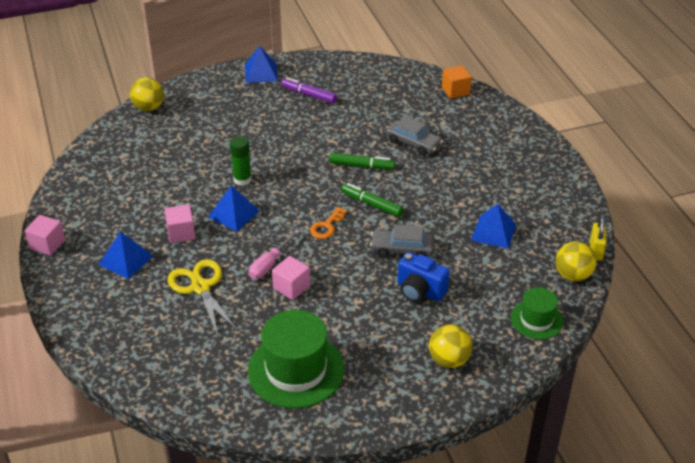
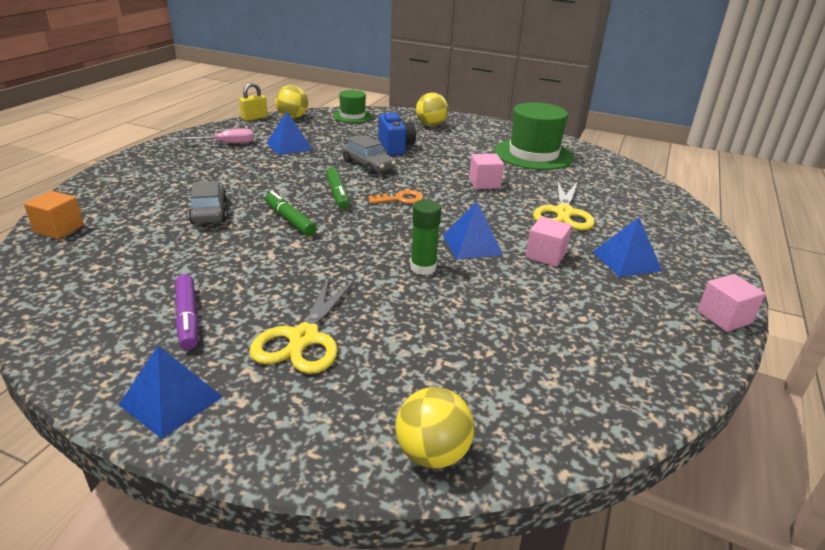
camera: 140 degrees left, 10 degrees down
(248, 115) = (304, 338): none -> yellow scissors
(270, 264) = (484, 200): pink screwdriver -> pink screwdriver (227, 143)

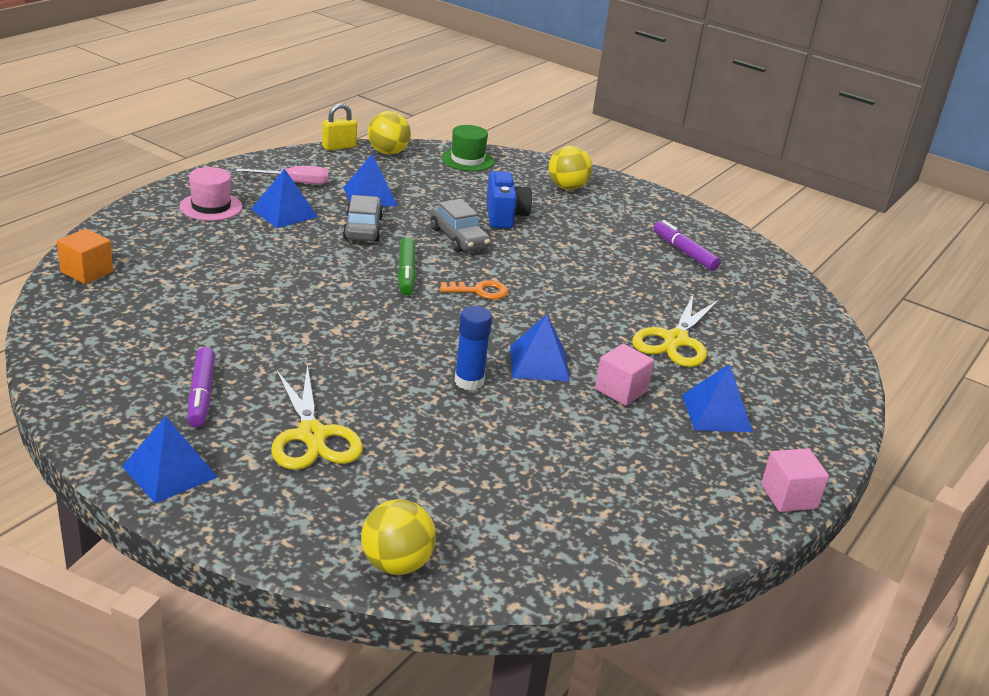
camera: 10 degrees right, 0 degrees up
(162, 167) = (211, 207): none -> pink hat
(209, 212) = (251, 275): grey car -> grey car (363, 228)
(224, 164) = (284, 213): none -> blue pyramid
(290, 220) = (339, 299): green marker -> none
(304, 338) = (312, 435): yellow scissors -> yellow scissors turned 45 degrees counterclockwise
(423, 268) = (469, 381): green glue stick -> blue glue stick
(484, 183) = (595, 285): pink cube -> none
(533, 154) = (684, 252): green hat -> purple marker

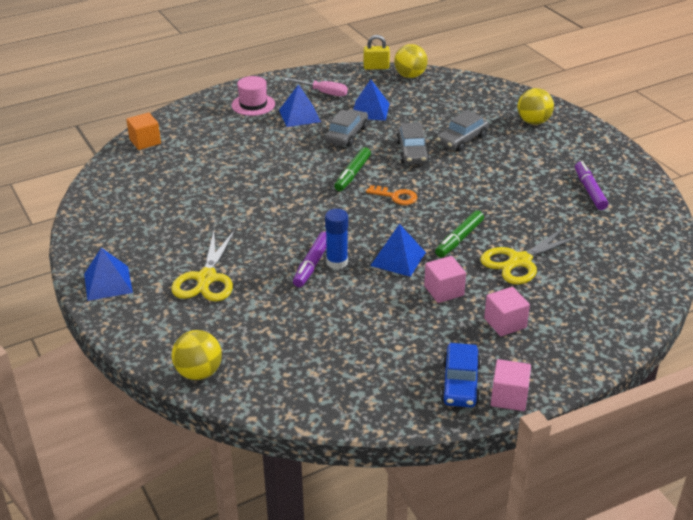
camera: 30 degrees right, 5 degrees up
(201, 394) = (158, 237): purple marker -> purple marker (312, 264)
(467, 160) = (468, 89): green hat -> none
(504, 216) = (462, 140): blue camera -> grey car
(591, 328) = (459, 239): none -> green marker
(716, 413) = (505, 323): blue pyramid -> pink cube
(725, 494) = (460, 383): none -> blue car

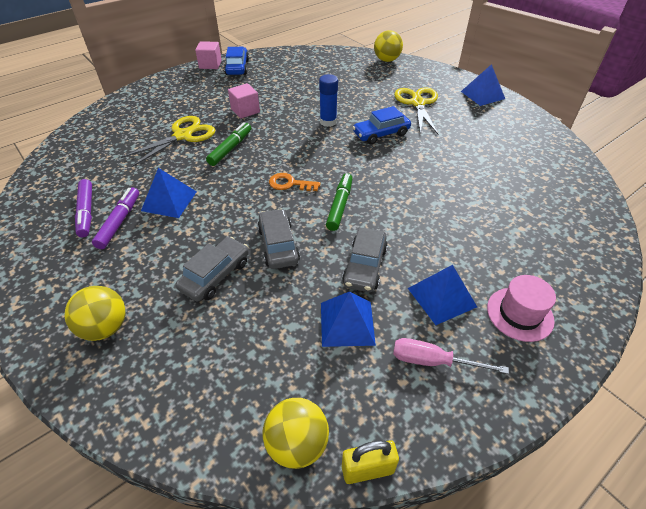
camera: 170 degrees right, 10 degrees up
(145, 141) = (593, 226): orange cube -> none
(279, 240) = (381, 134): none -> blue car
(312, 264) = (346, 118): purple marker -> purple marker (119, 222)
(398, 259) = (281, 128): blue pyramid -> blue pyramid (169, 201)
(505, 323) = (204, 96): pink cube -> none

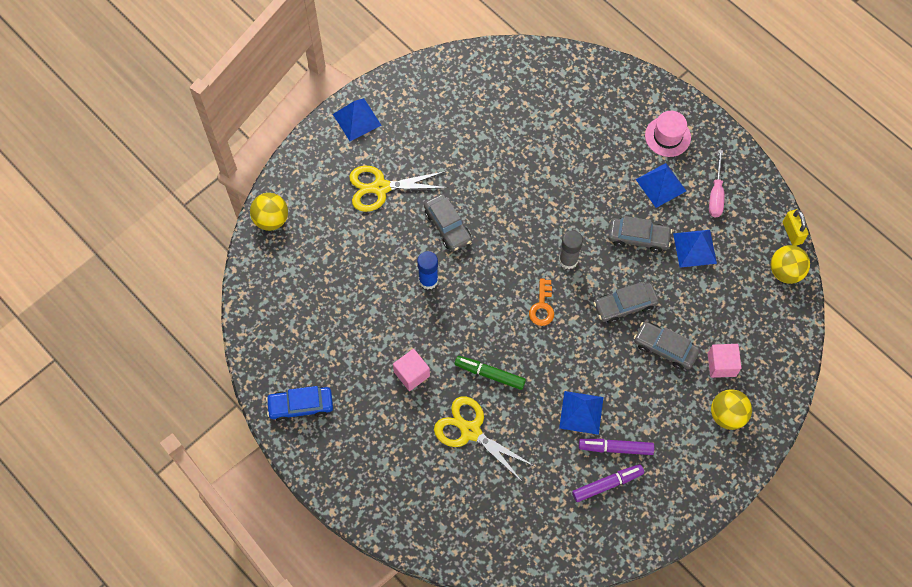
camera: 95 degrees left, 20 degrees up
(210, 64) = (293, 444): pink cube -> pink cube (721, 365)
(340, 205) = (568, 260): green marker -> grey glue stick
(381, 134) = (447, 226): blue car -> grey car

